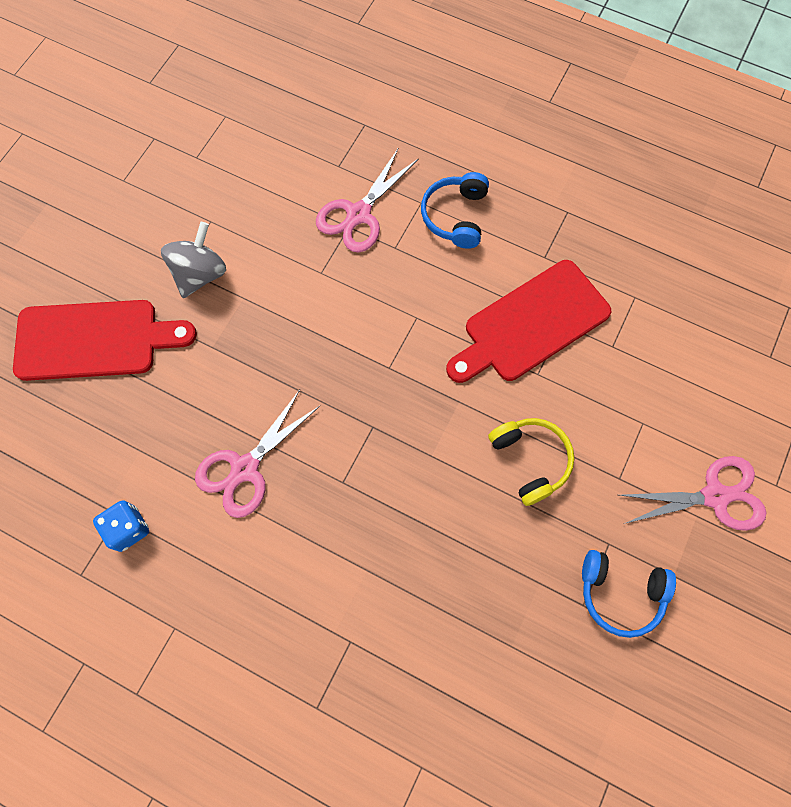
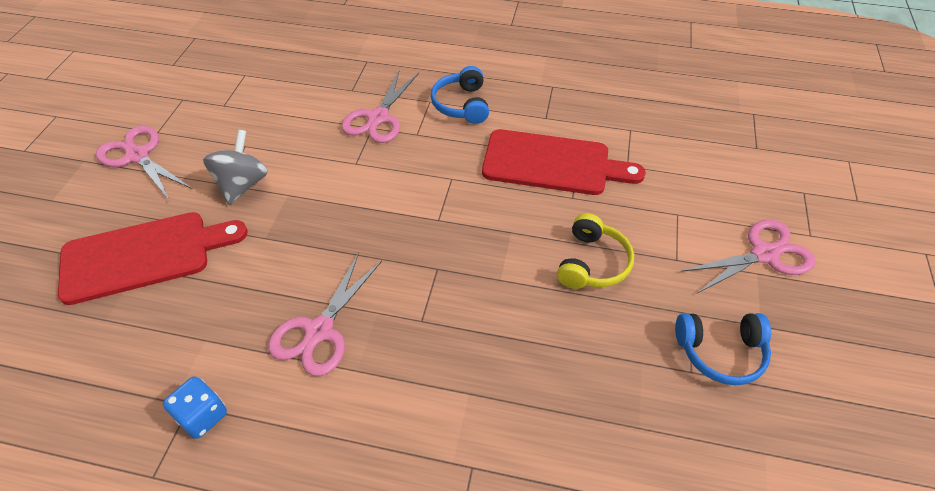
camera: 15 degrees left, 20 degrees down
(100, 209) = (138, 156): none -> pink scissors
(530, 460) = (592, 263): yellow headphones -> yellow headphones turned 60 degrees clockwise
(531, 324) = (552, 164): red cutting board -> red cutting board turned 120 degrees counterclockwise

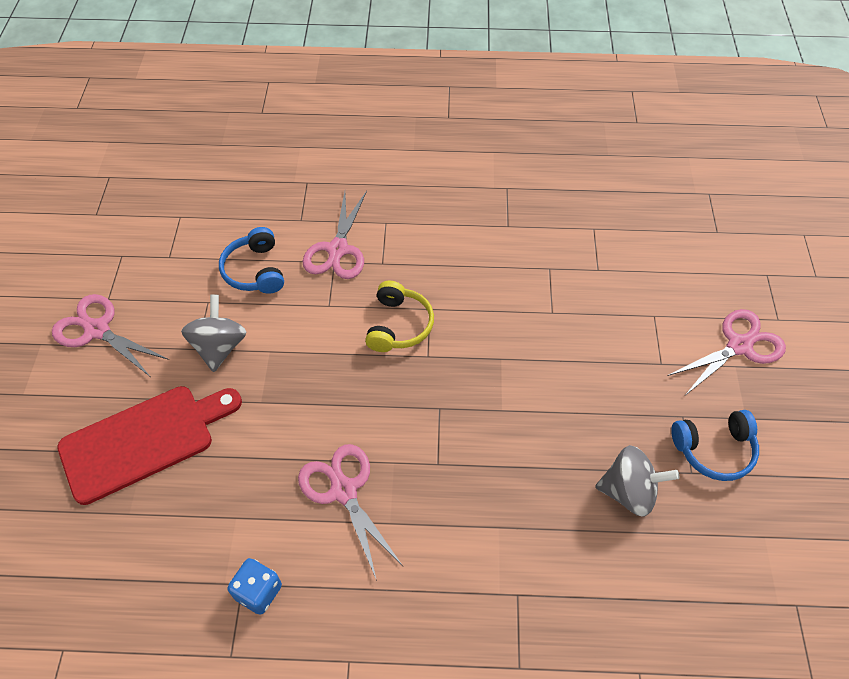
camera: 10 degrees left, 5 degrees up
(319, 331) = (343, 490): pink scissors -> pink scissors turned 135 degrees clockwise
(462, 104) = (420, 222): blue headphones -> blue headphones (255, 270)
(552, 164) = (525, 278): red cutting board -> none
(592, 263) = (584, 379): yellow headphones -> yellow headphones (399, 325)
(618, 380) = (629, 492): none -> grey spinning top

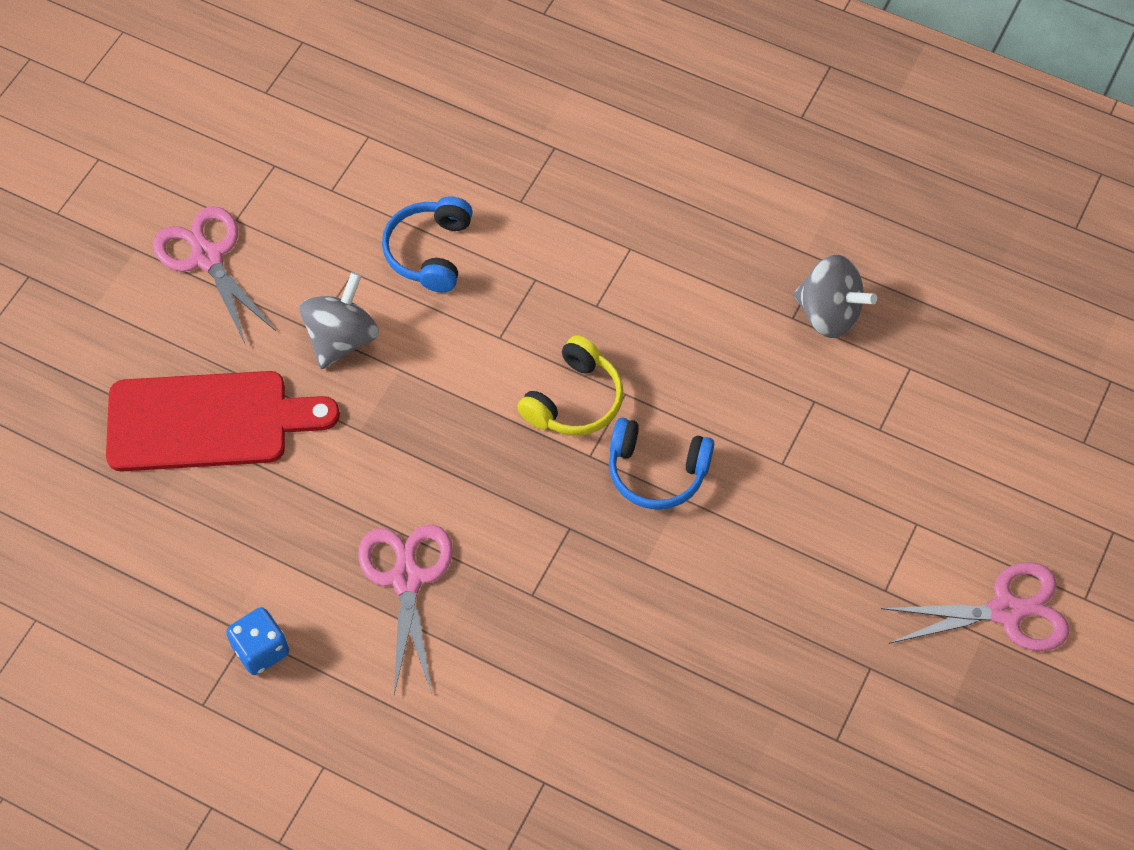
camera: 25 degrees right, 5 degrees up
(337, 250) = (548, 263): pink scissors -> none
(629, 492) = (744, 728): grey spinning top -> grey spinning top (829, 314)
(714, 450) = (883, 725): blue headphones -> blue headphones (656, 472)

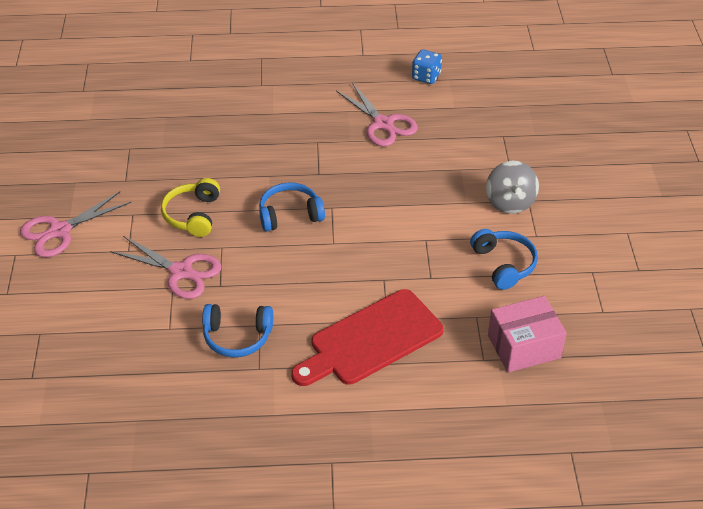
camera: 150 degrees right, 15 degrees down
(207, 257) = (620, 208): pink scissors -> pink scissors (181, 272)
(207, 422) = (539, 141): red cutting board -> red cutting board (371, 340)
(496, 139) = (524, 346): none -> pink box
(574, 400) = (359, 228): yellow headphones -> yellow headphones (193, 215)
(829, 314) = (237, 336): grey spinning top -> blue headphones

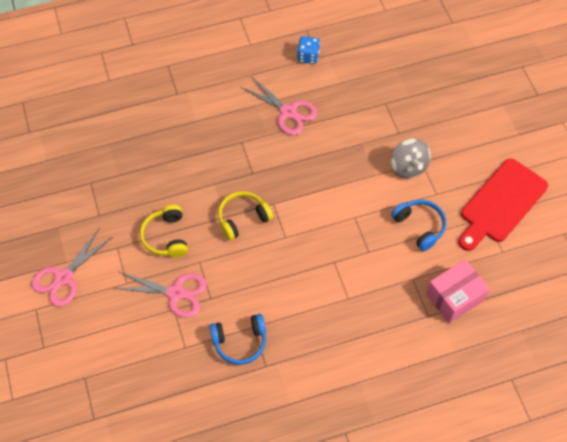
camera: 15 degrees left, 15 degrees up
(290, 214) = (243, 218): blue headphones -> yellow headphones
(371, 340) = (341, 319): red cutting board -> red cutting board (501, 203)

